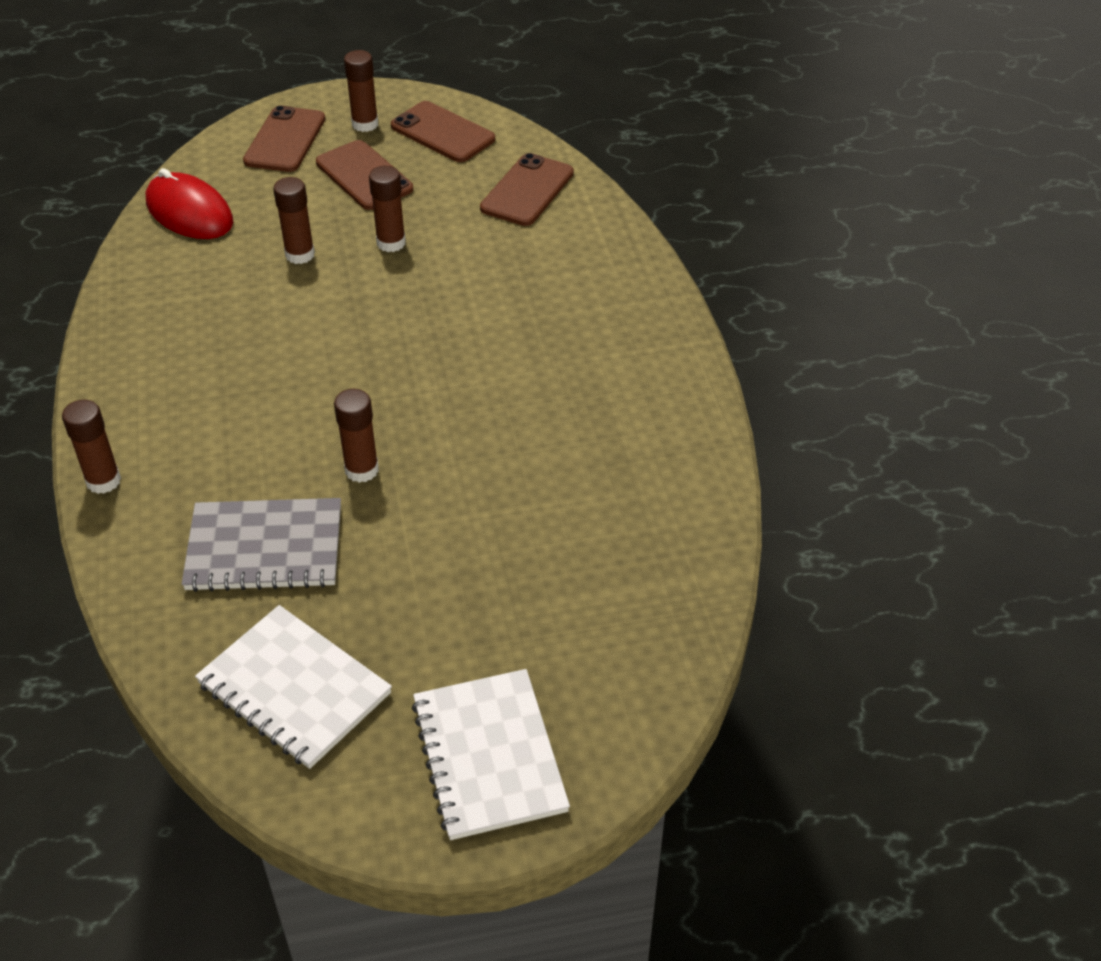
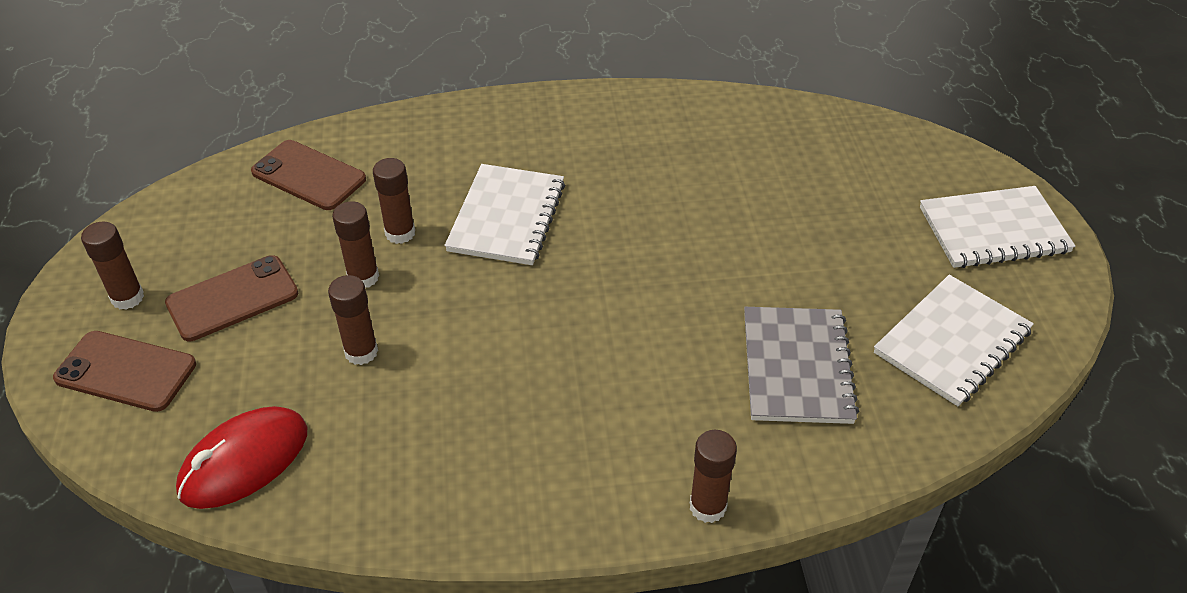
camera: 85 degrees left, 0 degrees up
(361, 470) = (698, 300): brown glue stick -> brown glue stick (400, 233)
(442, 133) = (176, 233): brown phone -> none
(479, 323) = (506, 217): none -> white notebook

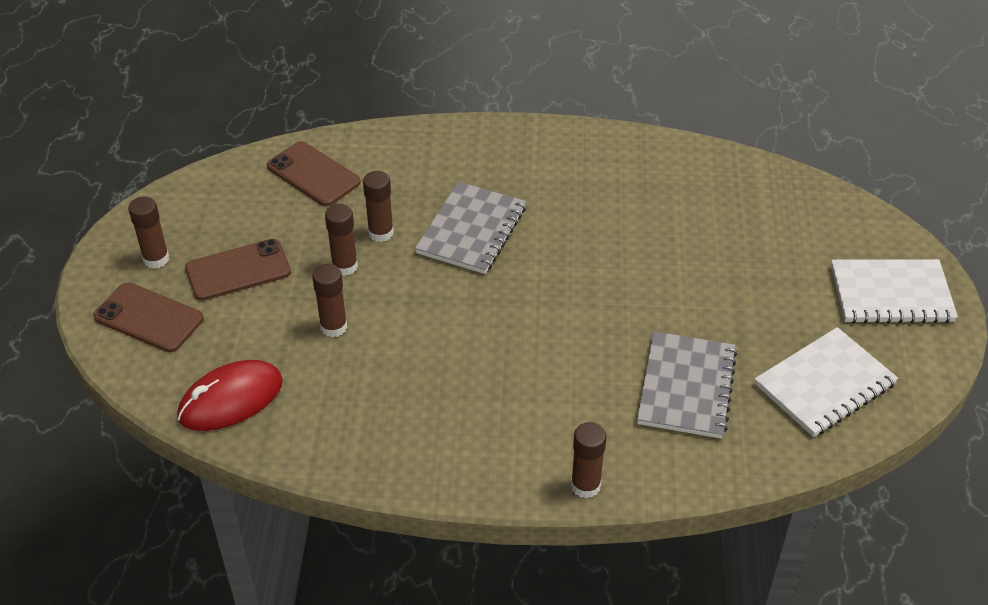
camera: 10 degrees right, 0 degrees up
(506, 217) = (471, 230): white notebook -> grey notebook

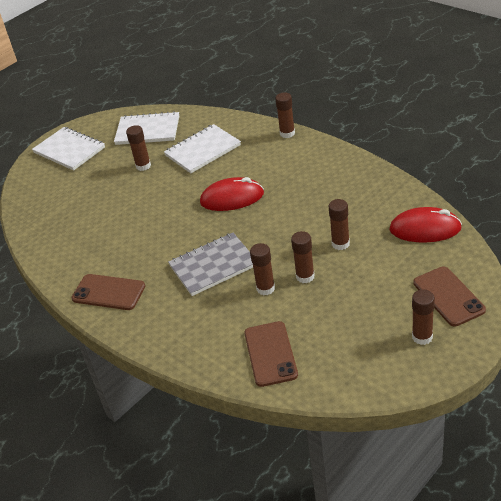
camera: 135 degrees left, 5 degrees down
(238, 270) = (372, 303): brown phone -> brown phone (108, 292)
(547, 327) = (232, 198): none -> red mouse
(686, 387) = (202, 150): grey notebook -> white notebook
(741, 319) = (143, 166): none -> brown glue stick

